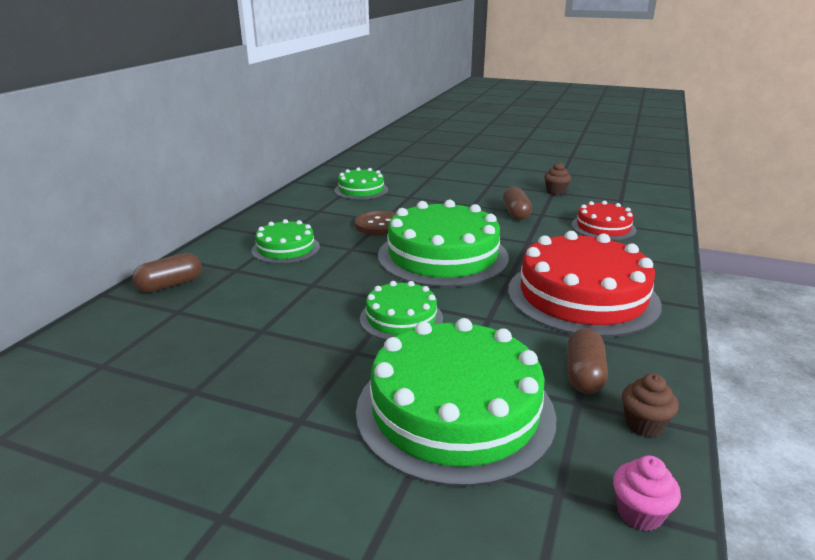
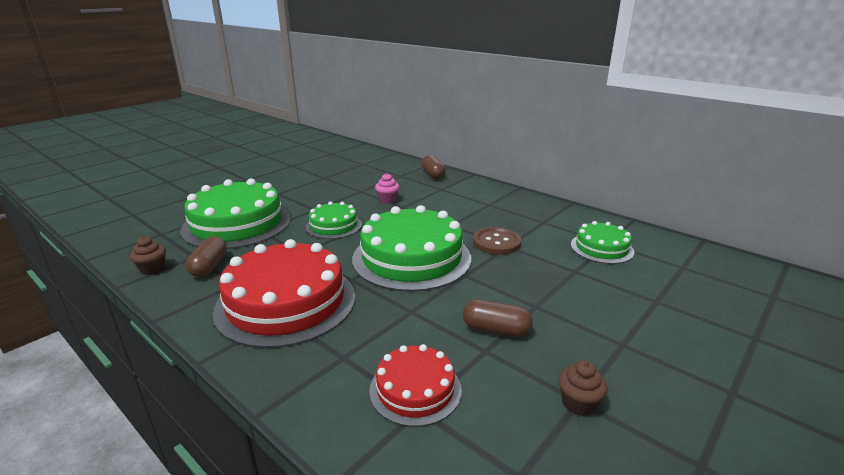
camera: 110 degrees right, 0 degrees up
(286, 248) = (466, 204): green cake -> none
(584, 374) = (209, 266): brown capsule -> brown capsule turned 60 degrees clockwise
(639, 513) = (123, 247): pink cupcake -> pink cupcake (387, 200)

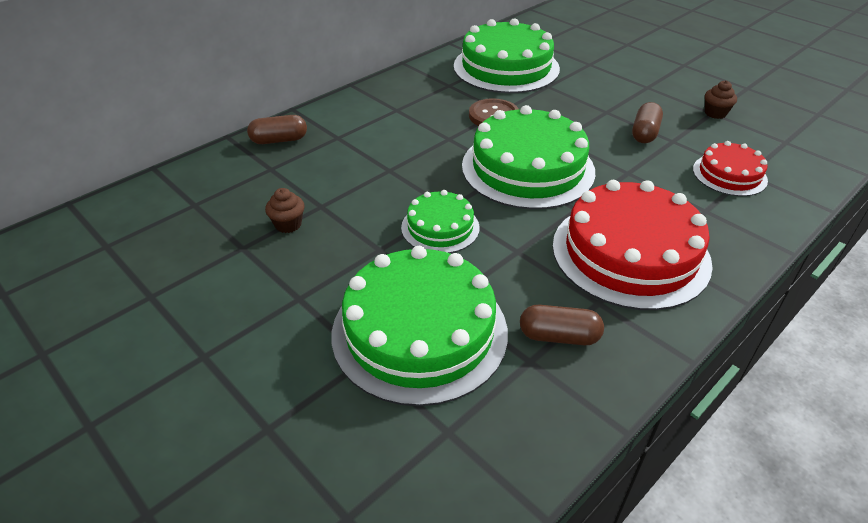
camera: 85 degrees left, 15 degrees up
(152, 269) = (571, 403): brown cupcake -> brown cupcake (288, 224)
(387, 200) = (363, 181): pink cupcake -> none
(601, 248) = (506, 67): green cake -> green cake, size x1.89

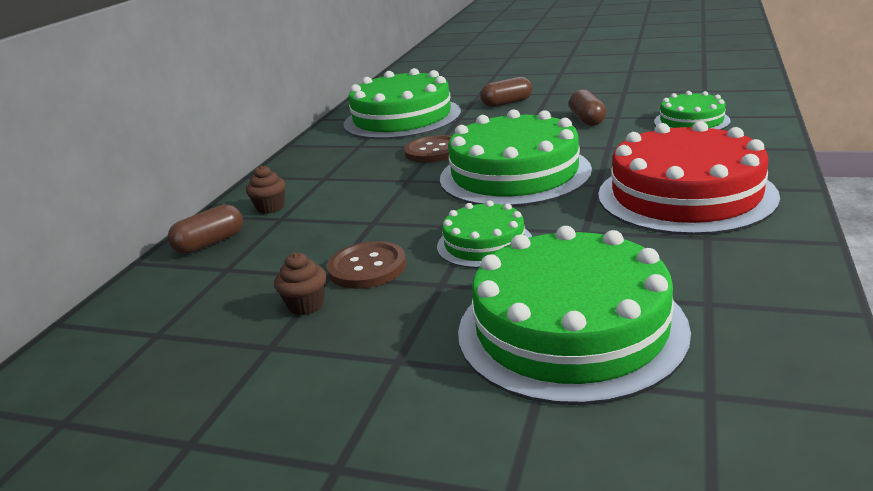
camera: 25 degrees left, 15 degrees down
(349, 211) = (367, 267): none -> brown button
(559, 336) = (708, 274): brown capsule -> brown capsule (507, 103)
(715, 113) = (627, 91): brown cupcake -> brown cupcake (270, 208)
(729, 174) = (691, 121): red cake -> green cake

